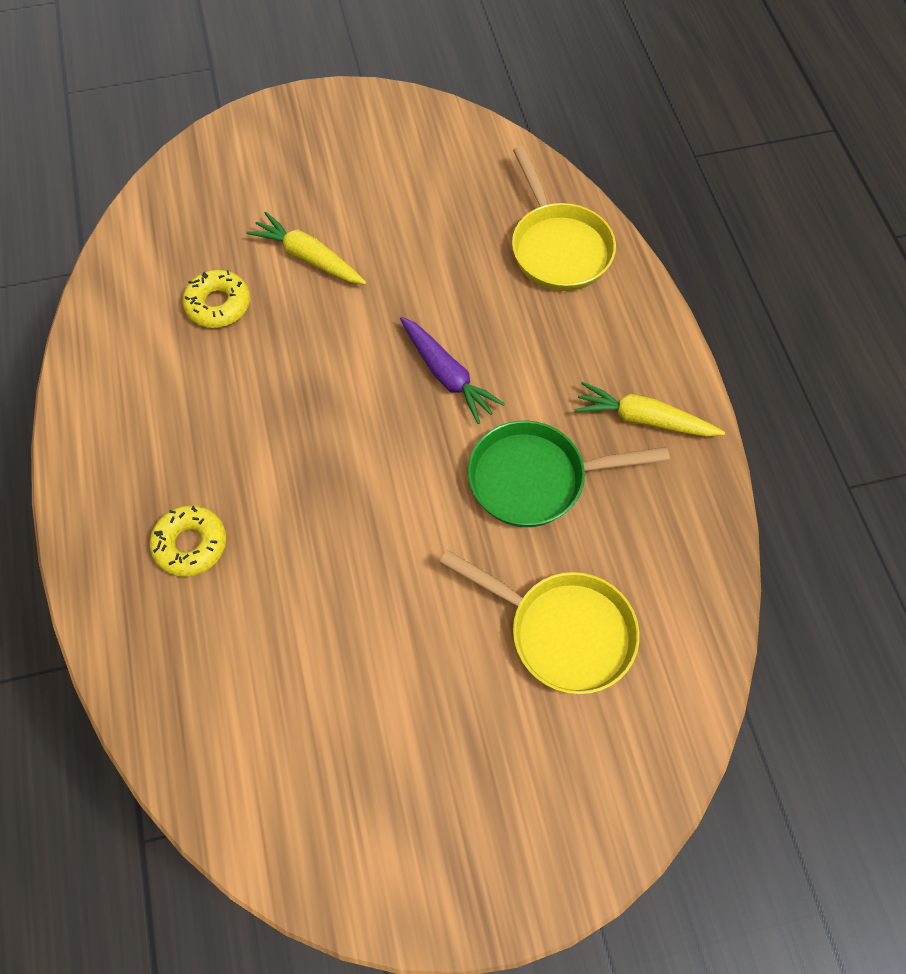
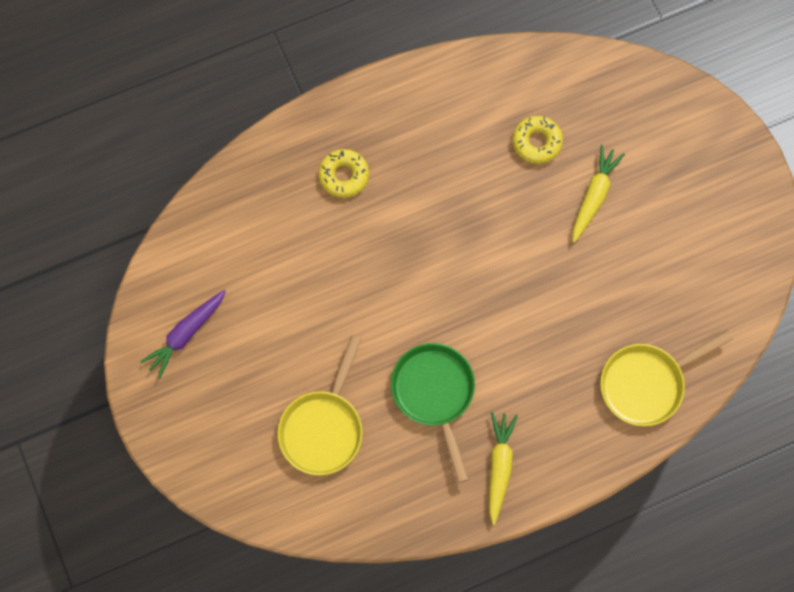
camera: 80 degrees right, 10 degrees up
(447, 375) = (509, 318): purple carrot -> purple carrot (186, 334)

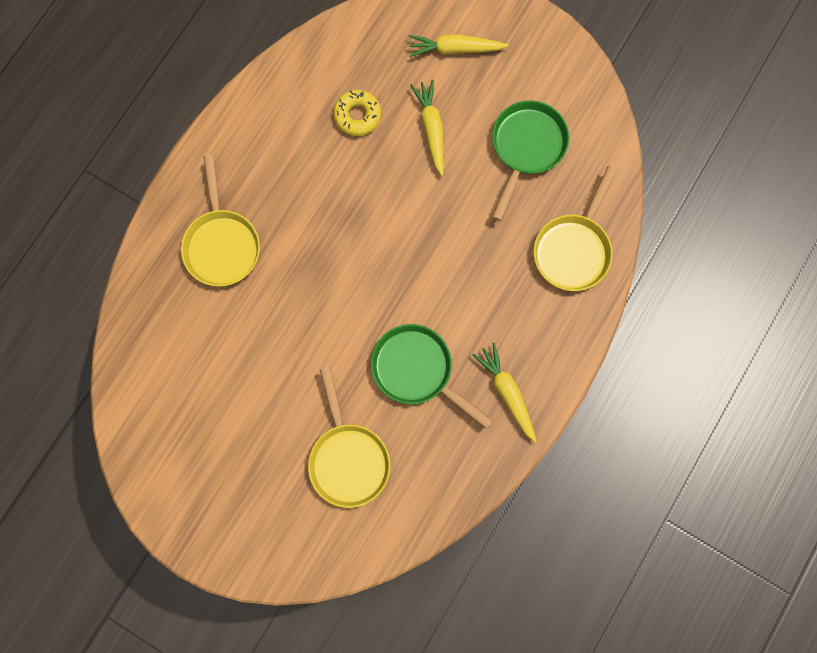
camera: 35 degrees left, 5 degrees up
(186, 334) = (183, 460): purple carrot -> none
(344, 175) = (222, 244): yellow donut -> yellow pan
(664, 140) = (455, 49): none -> yellow carrot
(667, 267) = (526, 148): none -> green pan

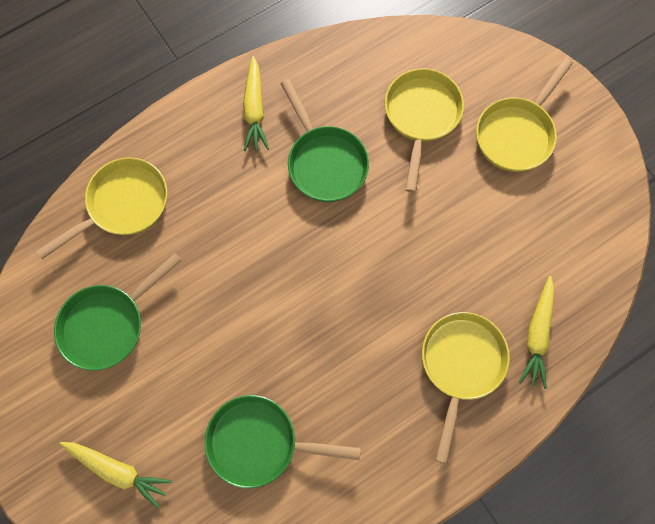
camera: 155 degrees left, 5 degrees down
(250, 482) = (516, 133): none -> yellow pan
(357, 115) = (260, 442): yellow donut -> green pan
(431, 129) = (191, 389): yellow carrot -> yellow carrot (537, 335)

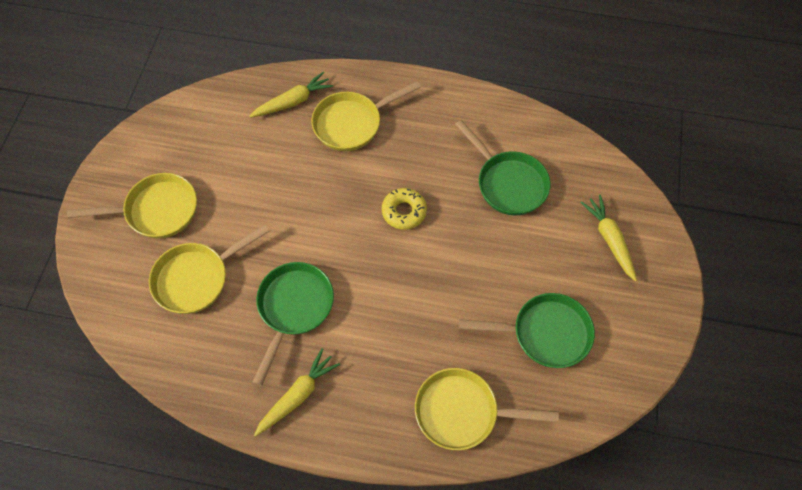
camera: 135 degrees left, 10 degrees down
(324, 322) = (404, 211): none -> yellow donut

